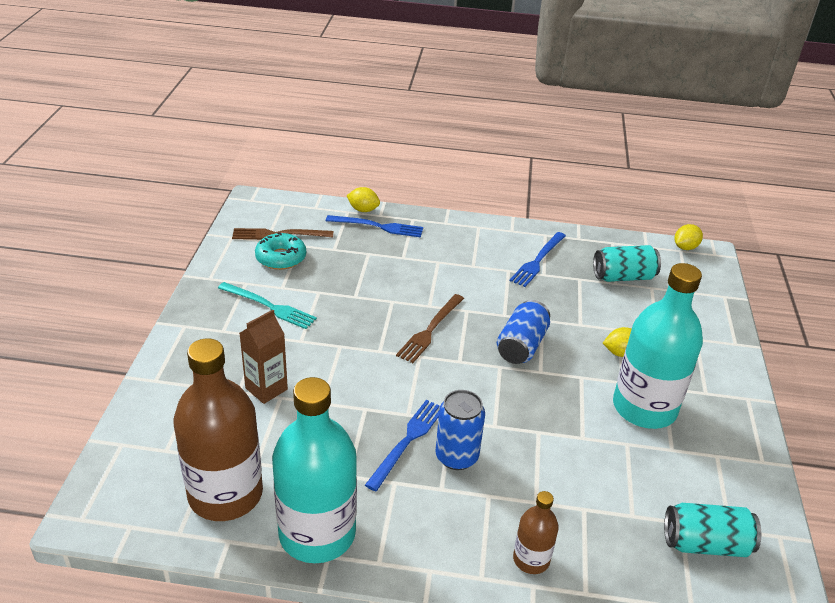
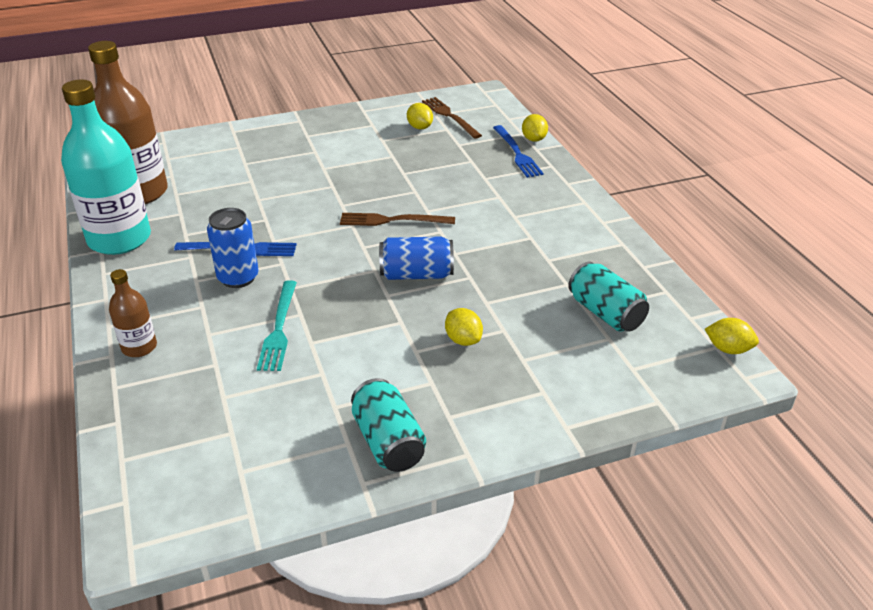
camera: 65 degrees right, 0 degrees up
(266, 389) = (256, 172): brown carton -> none
(269, 306) = (352, 143): turquoise fork -> turquoise fork (279, 328)
(281, 258) = (420, 127): turquoise donut -> yellow lemon
(538, 261) = (568, 250): blue fork -> none
(644, 408) = (385, 374): turquoise bottle -> none
(705, 544) = (210, 455): turquoise can -> turquoise can (388, 442)

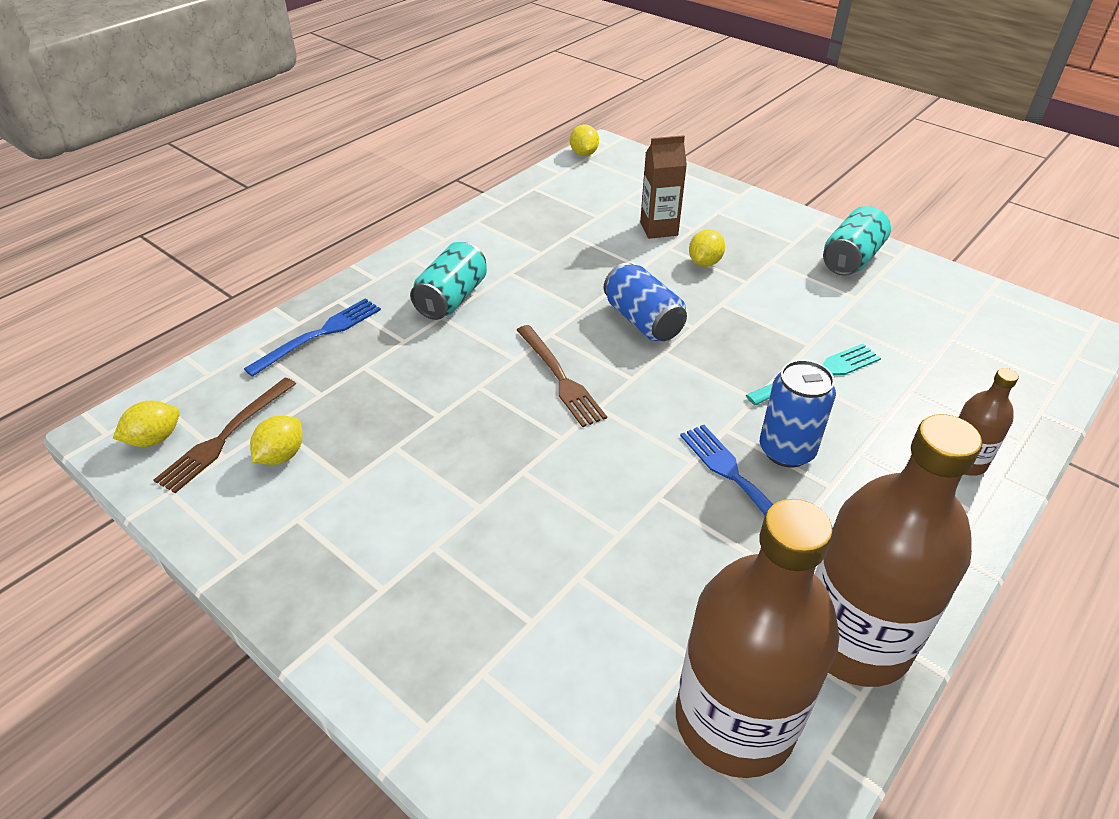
camera: 120 degrees left, 5 degrees up
(119, 239) = (854, 639): turquoise bottle -> brown bottle
(534, 139) = (269, 333): yellow lemon -> yellow lemon (154, 439)
(538, 337) = (659, 229): none -> brown carton
(605, 313) = (593, 207): turquoise can -> turquoise can (452, 299)

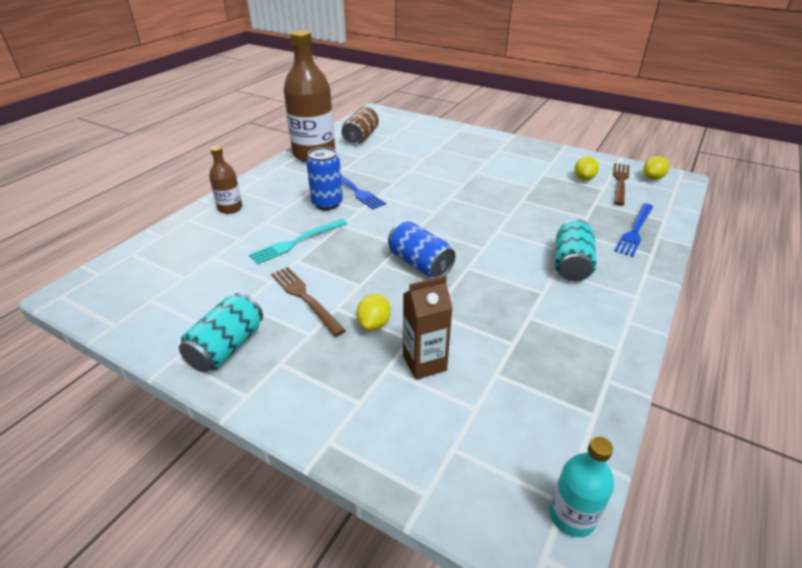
camera: 170 degrees right, 5 degrees down
(559, 377) = (464, 223): brown fork -> brown fork (305, 298)
(584, 154) = (572, 516): yellow lemon -> turquoise bottle
(734, 721) = (361, 137): brown bottle -> brown can

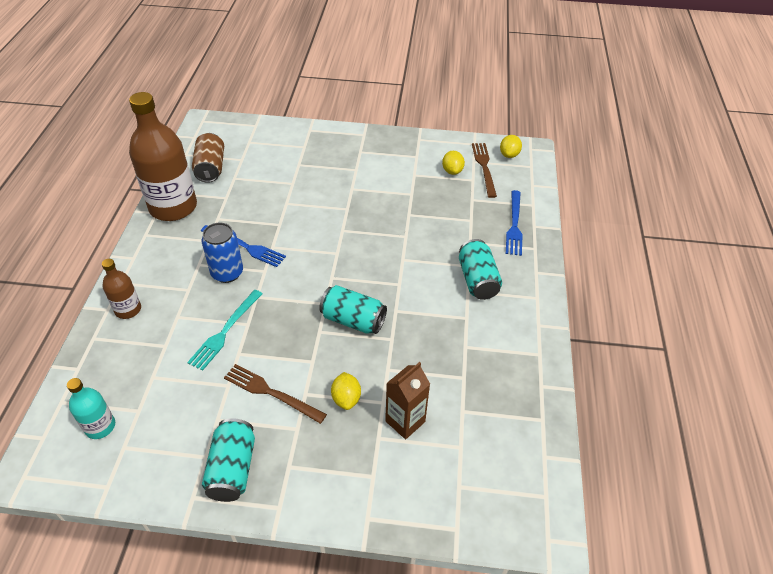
camera: 25 degrees left, 10 degrees up
(420, 264) = (353, 320): blue can -> turquoise can
(572, 516) = (554, 504): turquoise bottle -> turquoise bottle (100, 426)

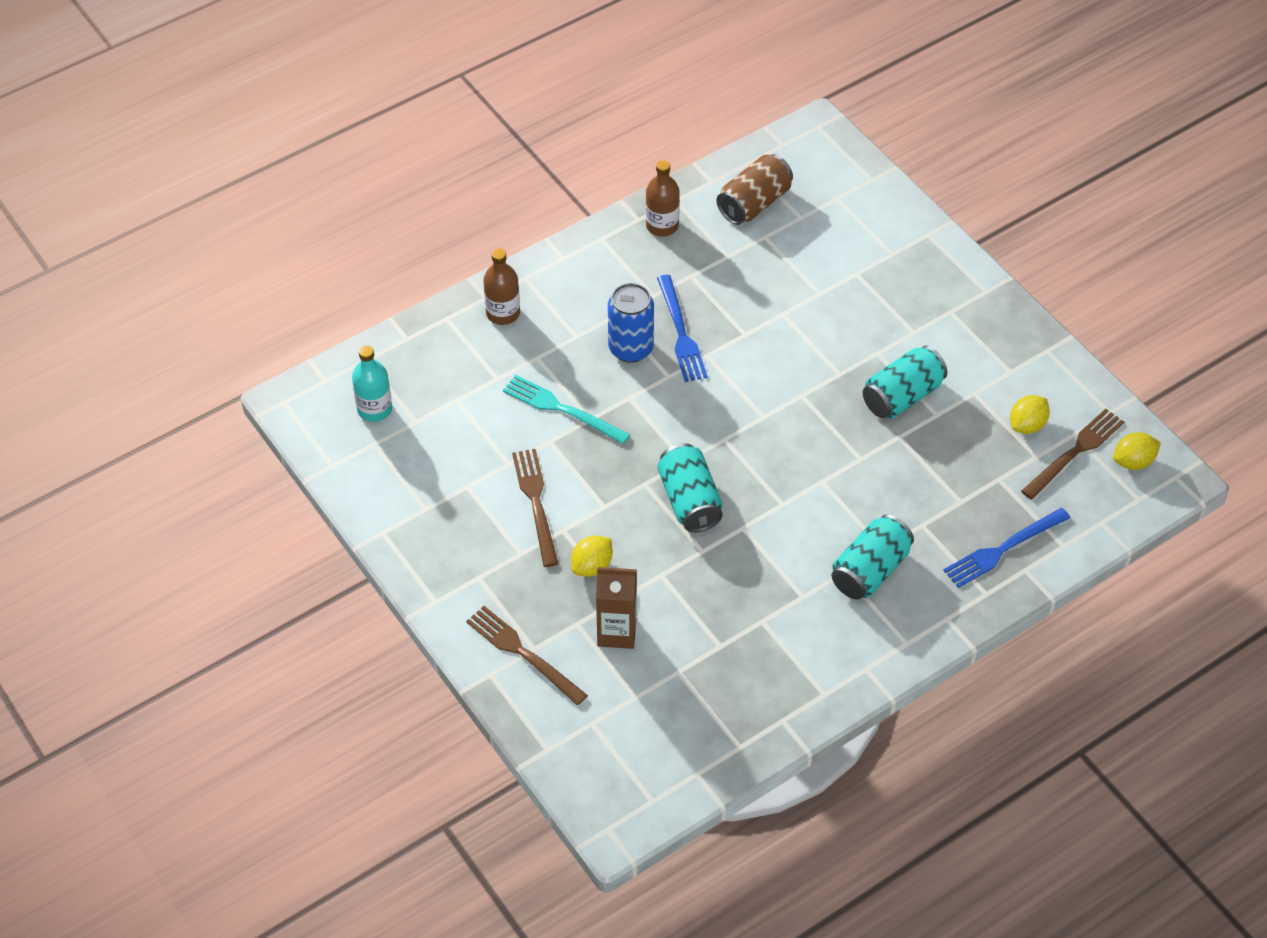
camera: 50 degrees right, 5 degrees up
(173, 207) = (662, 225): brown bottle -> brown bottle, size x0.48
(225, 331) = (562, 409): turquoise fork -> turquoise fork turned 45 degrees clockwise
(232, 469) = (435, 538): turquoise can -> turquoise can (902, 396)
(370, 485) = (523, 653): none -> brown fork

